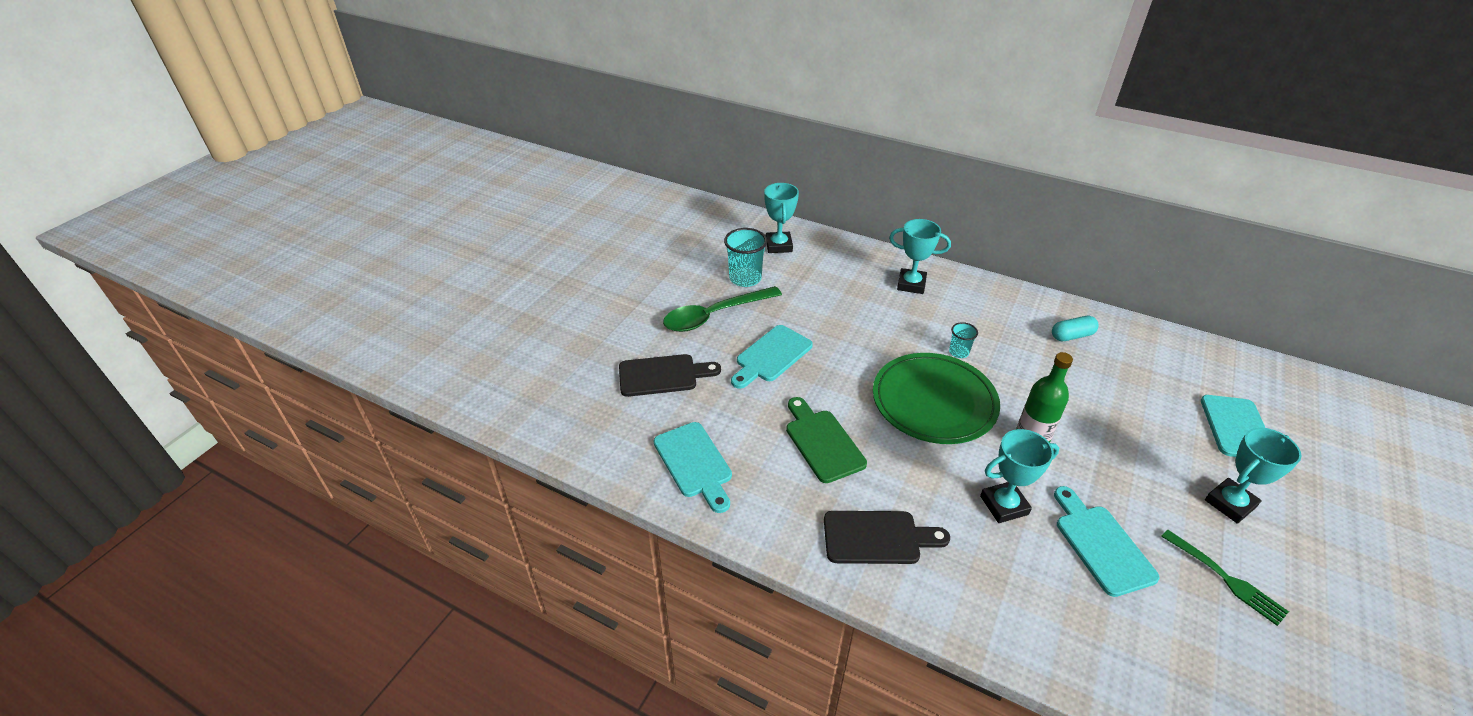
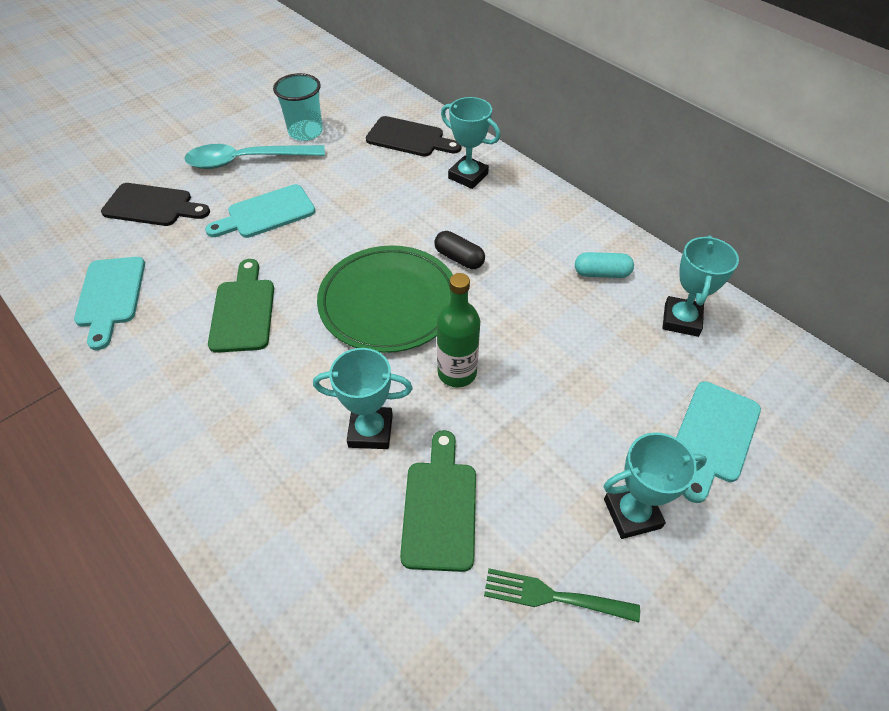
camera: 20 degrees right, 10 degrees up
(715, 315) = (247, 161): green spoon -> turquoise spoon
(778, 245) = (365, 107): turquoise trophy -> turquoise trophy (681, 320)
(877, 537) = (215, 421): black cutting board -> black cutting board (409, 138)
(958, 352) = (459, 258): turquoise cup -> black capsule
(1101, 545) = (440, 507): turquoise cutting board -> green cutting board
(1226, 579) = (553, 596): green fork -> green fork turned 120 degrees clockwise

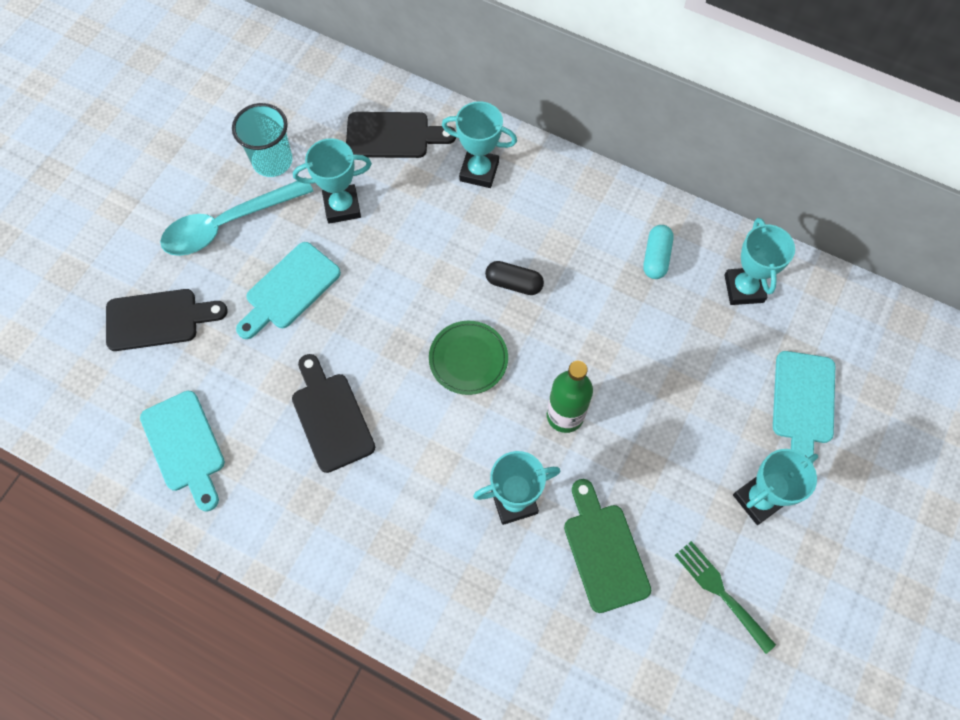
camera: 20 degrees left, 15 degrees up
(243, 311) = (331, 417): green cutting board -> black cutting board
(342, 171) = (342, 207): none -> turquoise trophy
(389, 302) = (468, 359): green plate -> green plate, size x0.55
(553, 596) = (721, 592): green fork -> green fork turned 60 degrees clockwise
(601, 273) = (656, 257): turquoise capsule -> turquoise capsule turned 60 degrees counterclockwise

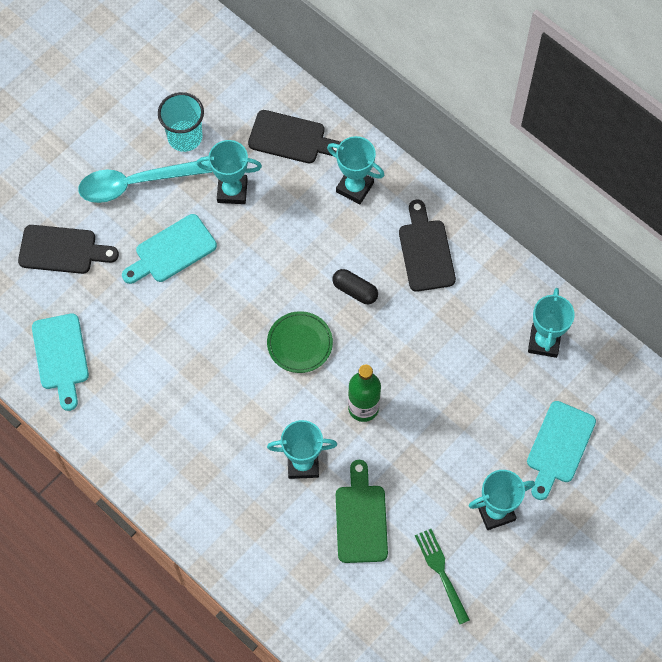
camera: 15 degrees right, 0 degrees up
(331, 417) = (178, 362): black cutting board -> black cutting board (425, 251)
(656, 257) = (479, 297): turquoise capsule -> none

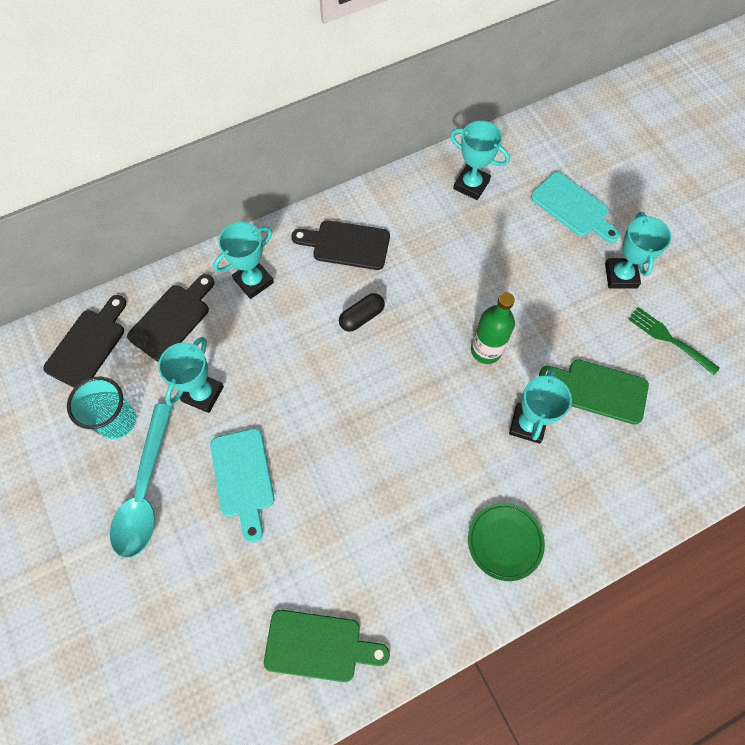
camera: 70 degrees left, 0 degrees up
(61, 356) = (319, 646): turquoise cutting board -> green cutting board
(62, 250) = (187, 601): black cutting board -> black cutting board (88, 345)
(299, 343) = (398, 385): green plate -> green plate (505, 541)
(441, 572) = (669, 339): green fork -> green fork turned 45 degrees clockwise

